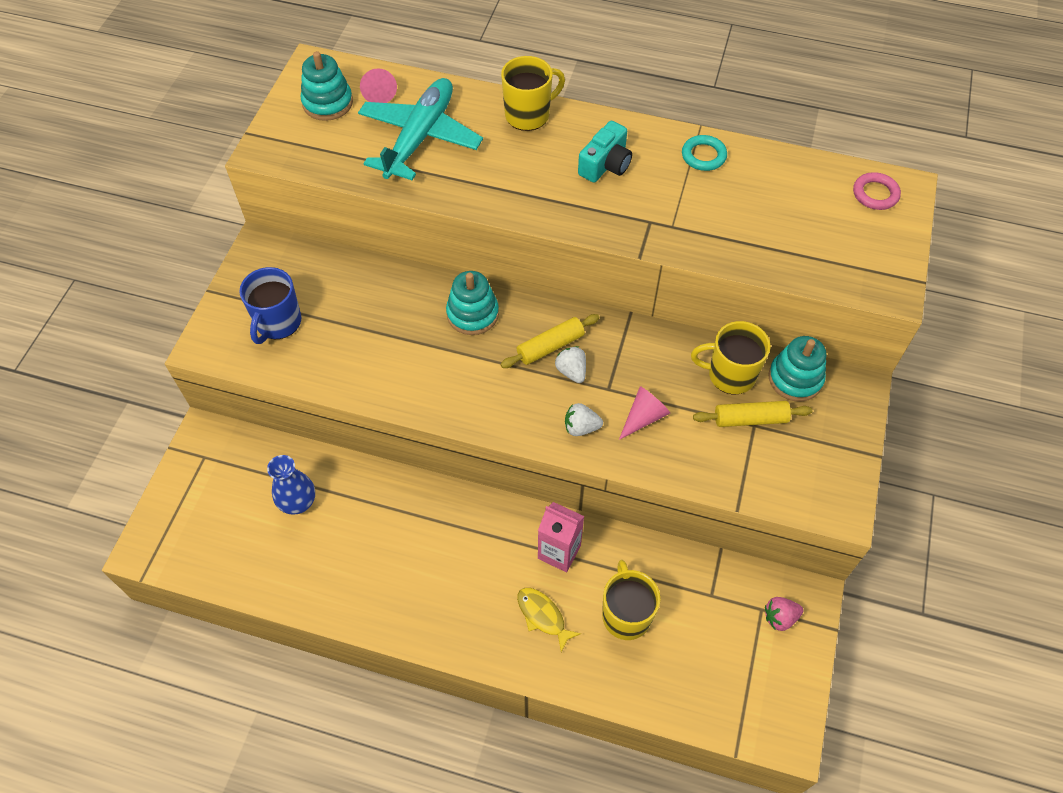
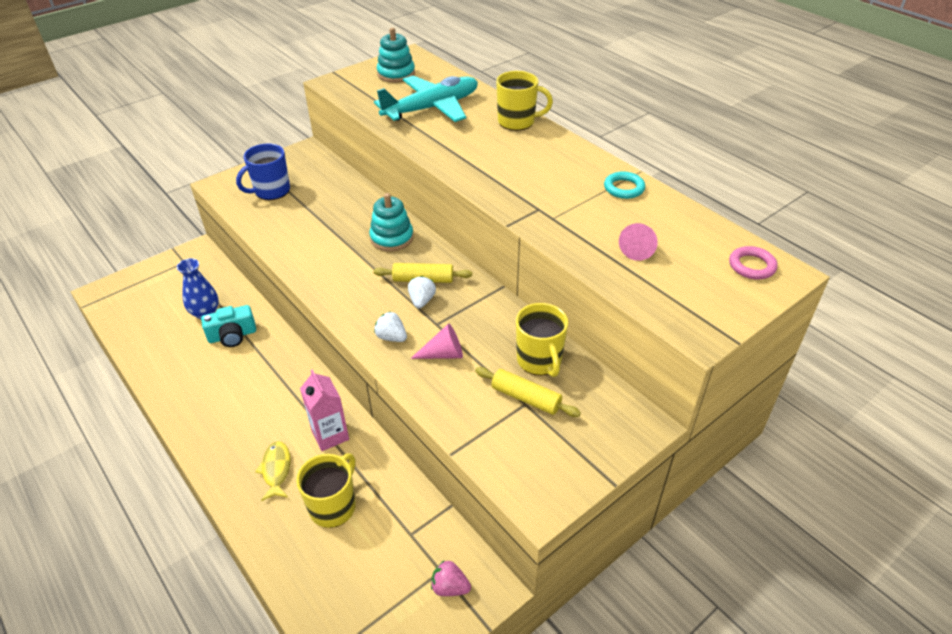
camera: 35 degrees right, 15 degrees down
(379, 91) = (433, 79): pink cone -> pink cone (638, 248)
(605, 165) = (542, 166): turquoise camera -> turquoise camera (232, 335)
(730, 375) = (539, 361): yellow mug -> yellow mug turned 150 degrees counterclockwise
(795, 378) = (592, 390): turquoise stacking toy -> none

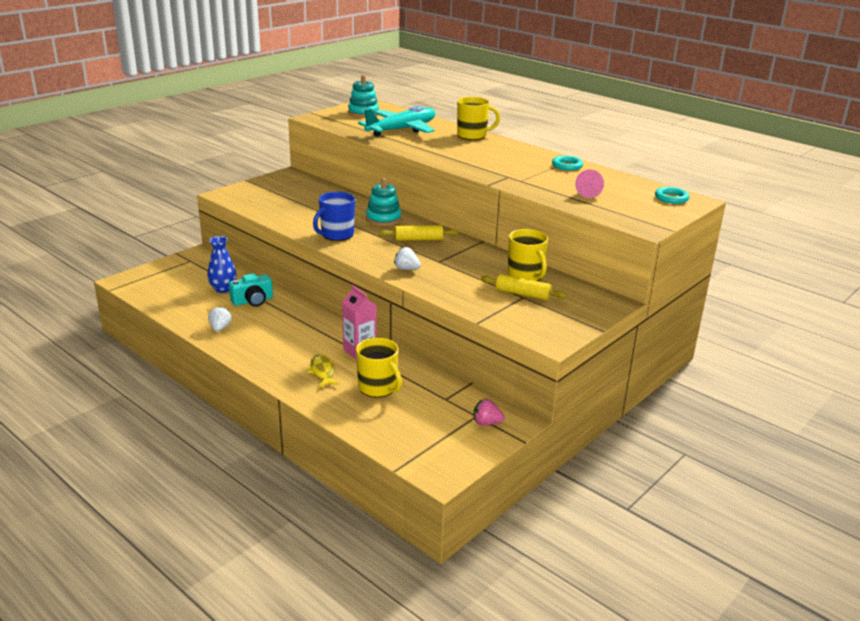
camera: 10 degrees left, 15 degrees down
(271, 191) = (270, 197): blue mug -> blue mug (336, 235)
(333, 506) = (378, 388): yellow mug -> yellow mug turned 120 degrees clockwise
(422, 301) = (422, 250): white strawberry -> white strawberry (220, 328)
(443, 354) = (451, 276): pink cone -> none
(752, 266) = (671, 198): pink ring -> turquoise ring

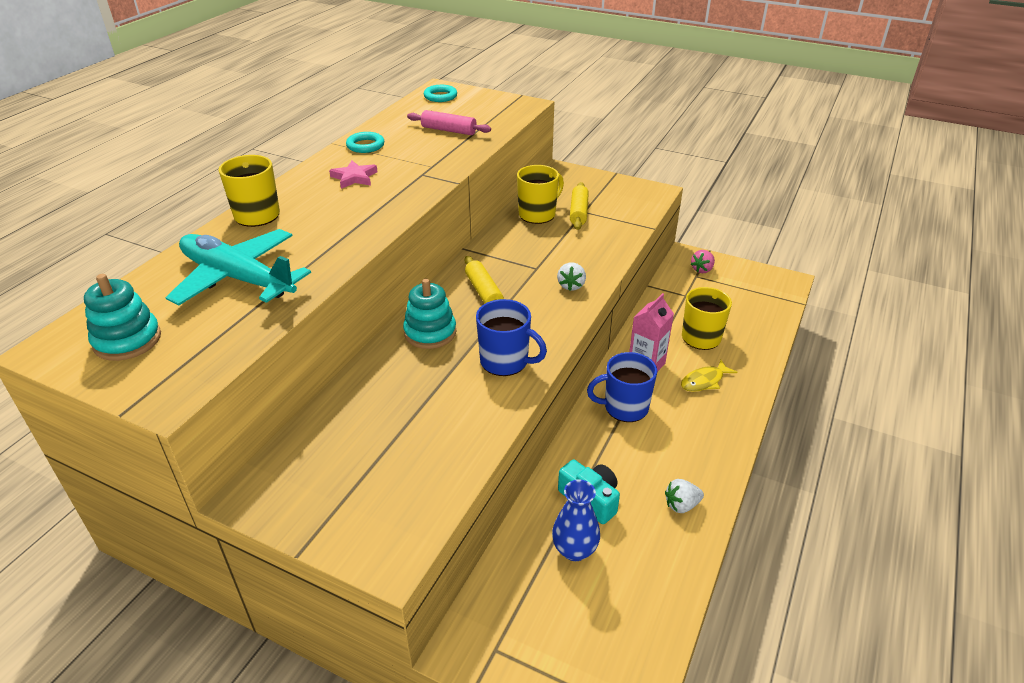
camera: 105 degrees left, 10 degrees up
(320, 330) = (624, 407): none -> blue mug
(486, 423) = (702, 269): pink strawberry -> pink strawberry turned 45 degrees clockwise
(512, 159) = (354, 177): none -> pink star
(588, 192) = (449, 130): pink cone -> pink rolling pin

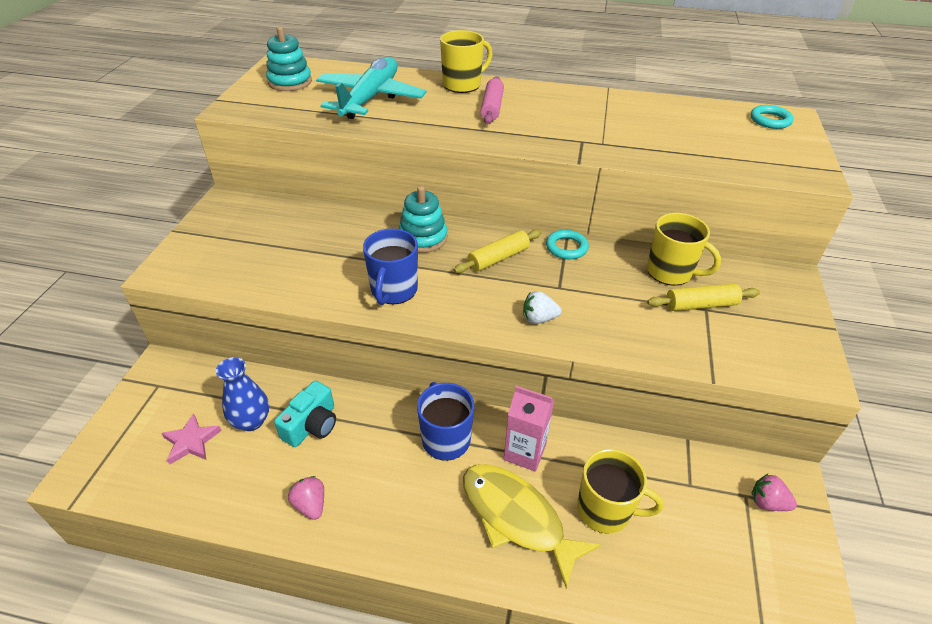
camera: 75 degrees right, 5 degrees up
(354, 177) = (550, 110): pink star -> pink star (191, 441)
(365, 145) = (616, 103): turquoise ring -> turquoise ring (566, 247)
(449, 130) = (691, 139): pink rolling pin -> pink rolling pin (492, 107)
(681, 505) = (310, 505): white strawberry -> pink strawberry
(704, 381) = (517, 517): yellow fish -> yellow fish, size x1.83

